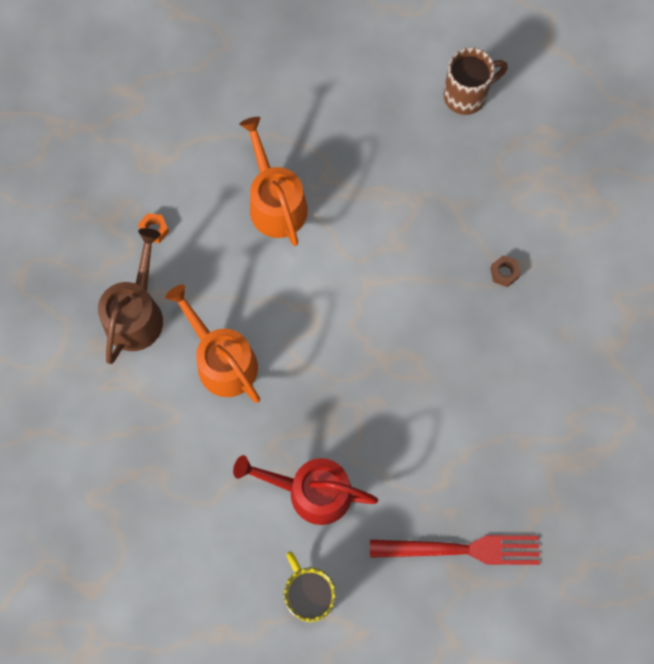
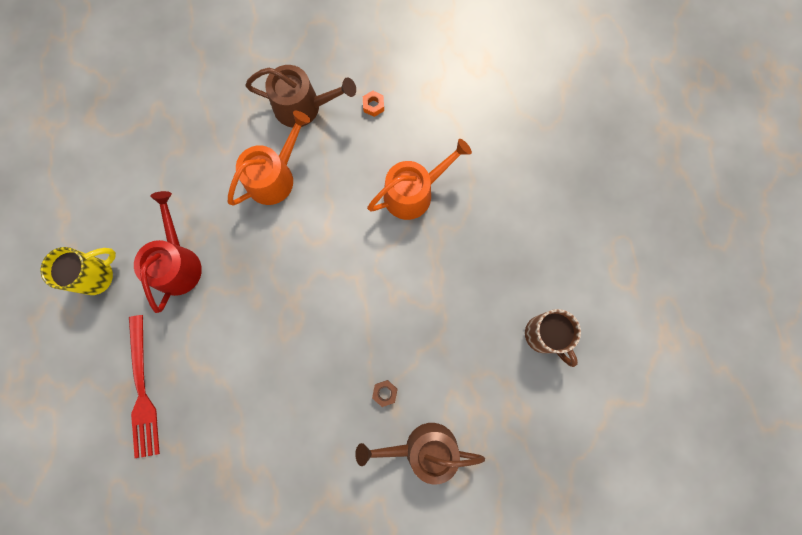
camera: 80 degrees right, 5 degrees up
(570, 241) = (424, 449): none -> brown watering can

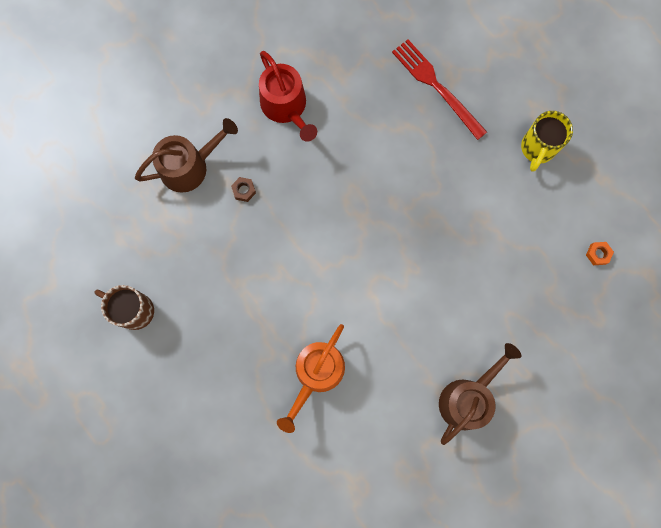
camera: 150 degrees right, 0 degrees up
(177, 263) = (479, 195): red watering can -> red watering can (286, 106)
(274, 177) = (449, 316): orange watering can -> none
(303, 106) = (468, 398): brown watering can -> brown watering can turned 150 degrees clockwise
(373, 105) = (403, 438): orange nut -> orange nut (598, 254)

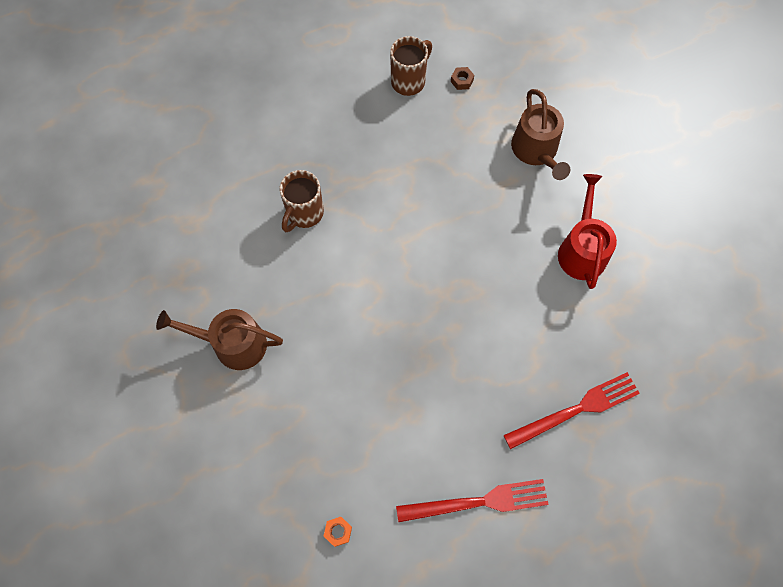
camera: 105 degrees right, 10 degrees down
(244, 190) = (500, 192): brown nut -> brown nut (462, 81)
(286, 106) = (582, 250): red watering can -> red watering can turned 105 degrees clockwise
(316, 373) = (304, 214): orange watering can -> brown mug
(468, 398) = (233, 344): brown watering can -> brown watering can turned 135 degrees clockwise
(537, 149) = (478, 502): yellow mug -> red fork

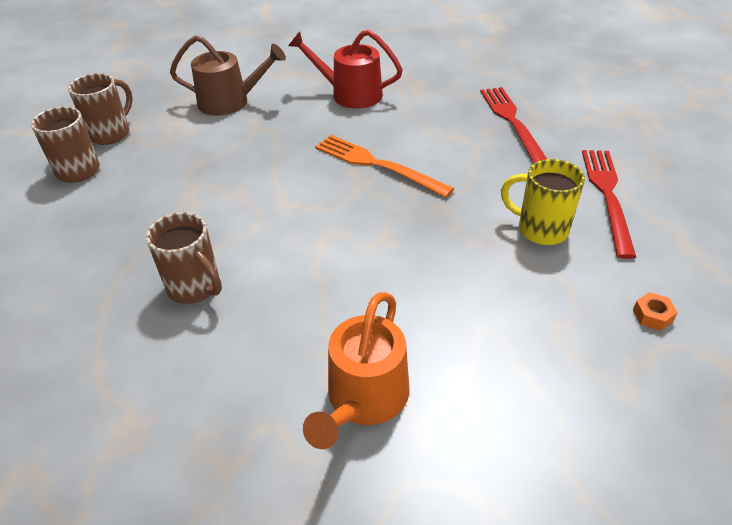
camera: 75 degrees left, 25 degrees down
(233, 344) = (364, 398): brown watering can -> orange watering can
(418, 444) = (540, 229): none -> yellow mug
(462, 81) = (111, 133): brown nut -> brown mug
(473, 300) = (377, 165): none -> orange fork

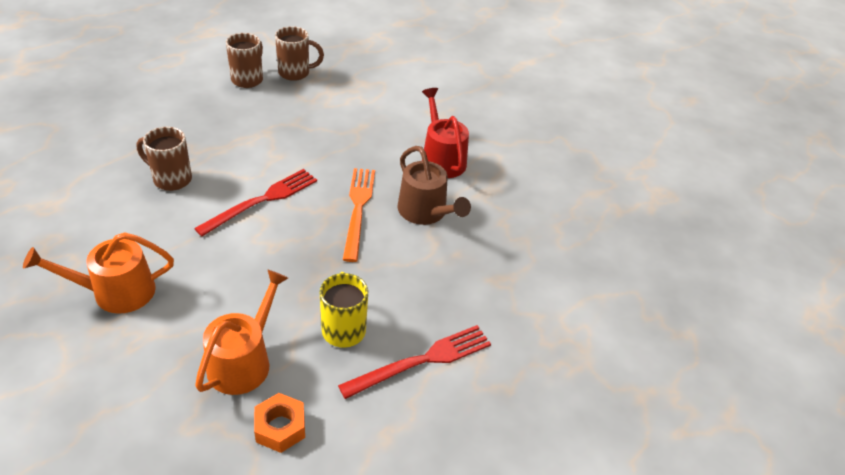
camera: 50 degrees right, 0 degrees up
(195, 287) = (171, 179): brown mug -> brown mug turned 105 degrees clockwise
(229, 102) = (376, 105): brown watering can -> brown watering can (425, 212)
(512, 122) = (485, 267): red fork -> red fork (262, 201)
(547, 315) = (243, 361): none -> orange watering can
(652, 315) = (280, 427): orange nut -> orange nut, size x1.64

